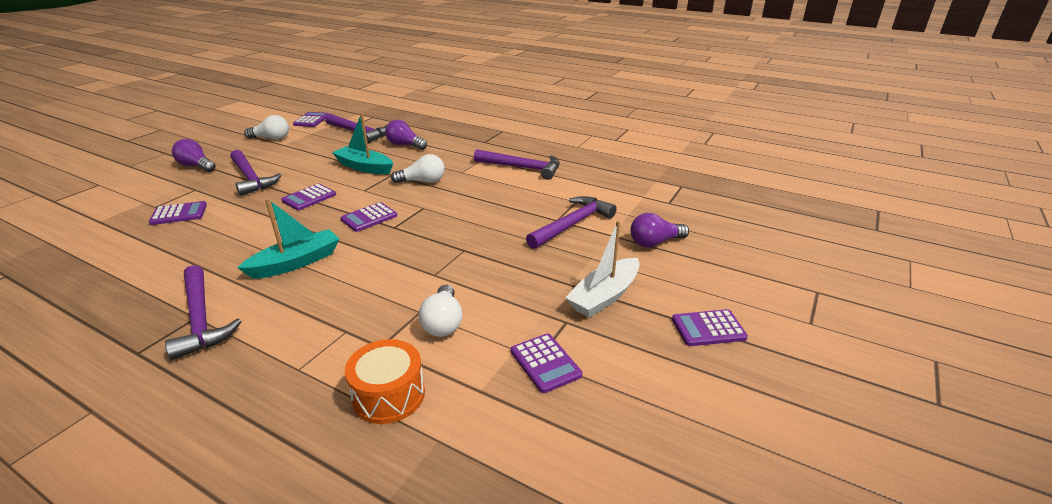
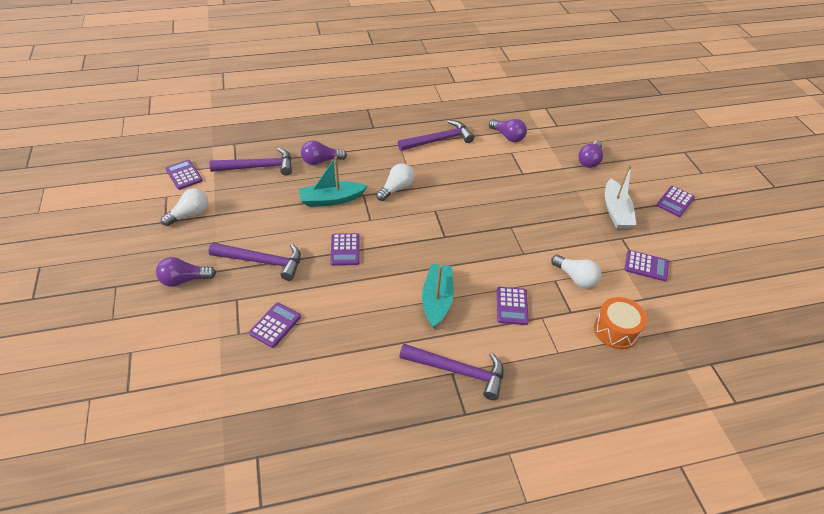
camera: 45 degrees left, 15 degrees up
(369, 218) = (417, 239): purple calculator -> purple calculator (512, 306)
(573, 224) = (535, 171): purple hammer -> none
(595, 190) = (508, 136): none -> purple light bulb

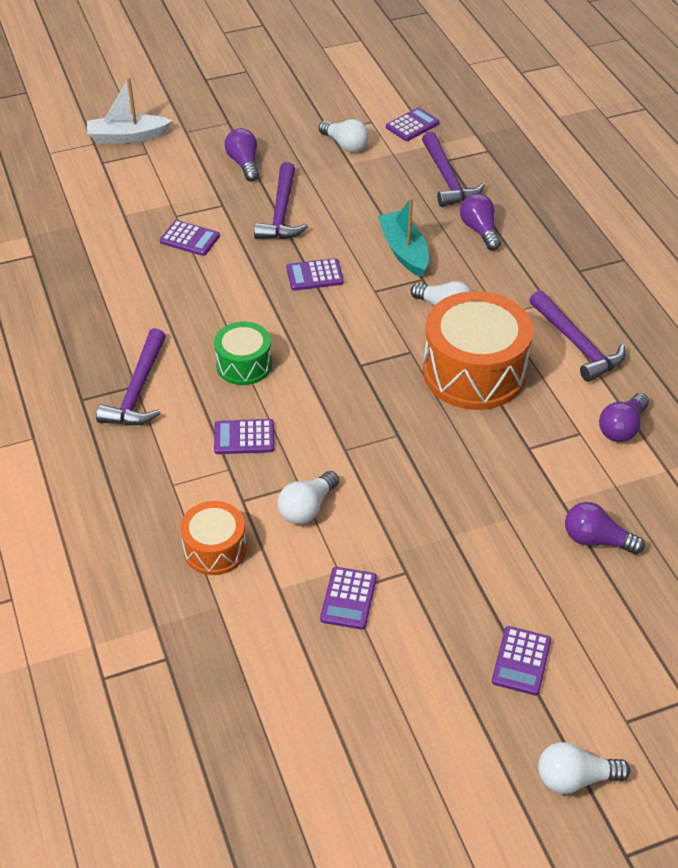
camera: 85 degrees right, 0 degrees up
(437, 300) = (244, 365): turquoise boat -> green drum
(457, 185) = (474, 372): none -> orange drum
(616, 211) = (469, 569): white boat -> white boat (127, 137)
(675, 201) = (521, 661): purple calculator -> purple calculator turned 105 degrees counterclockwise
(740, 195) = (575, 778): none -> white light bulb

